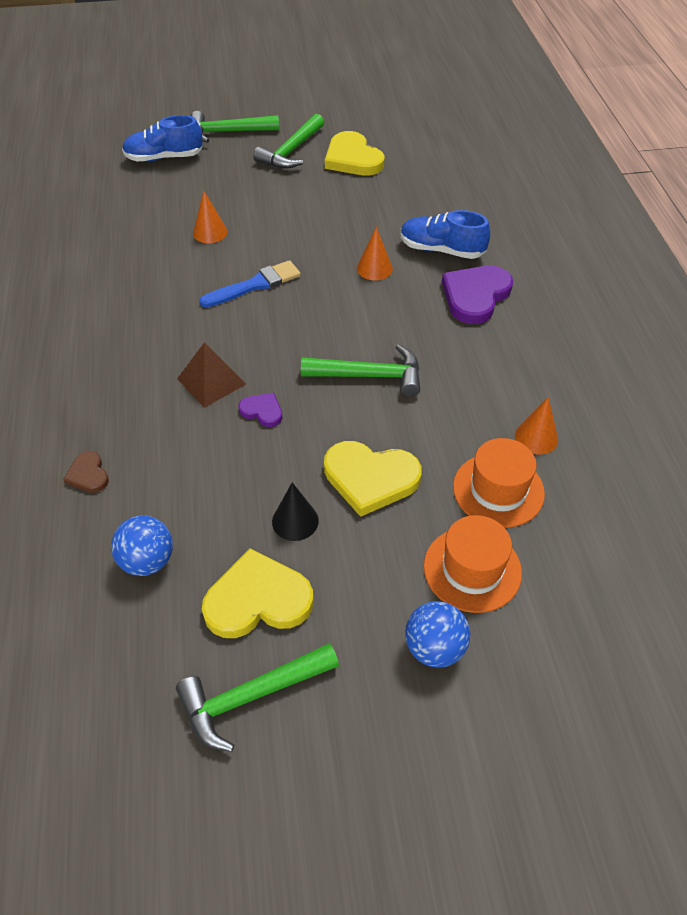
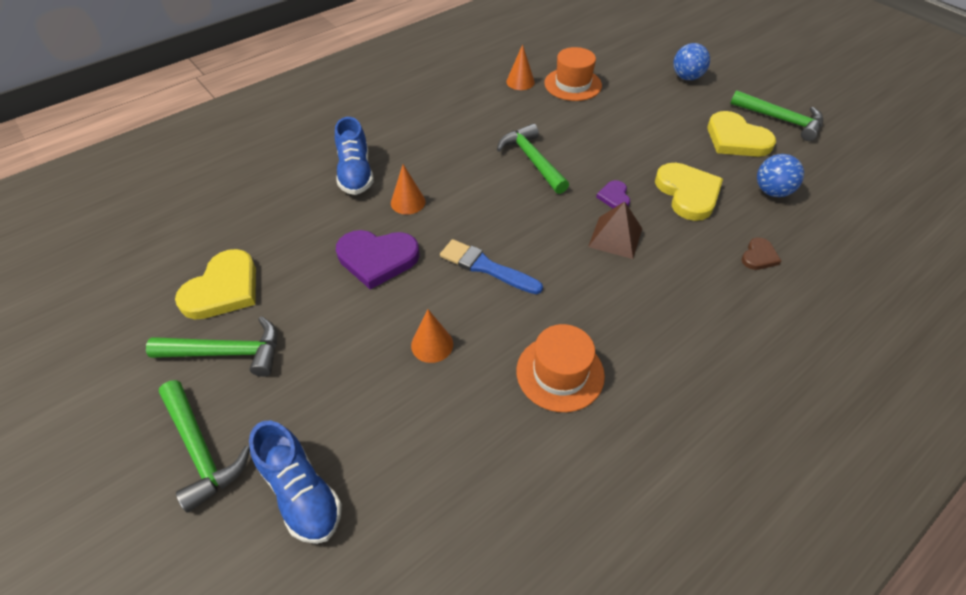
camera: 120 degrees left, 0 degrees up
(295, 521) = (676, 146): black cone -> none
(370, 478) = (615, 129): yellow heart -> yellow heart (688, 193)
(472, 569) = (632, 79): orange hat -> orange hat (560, 373)
(475, 296) = (404, 139): purple heart -> purple heart (377, 258)

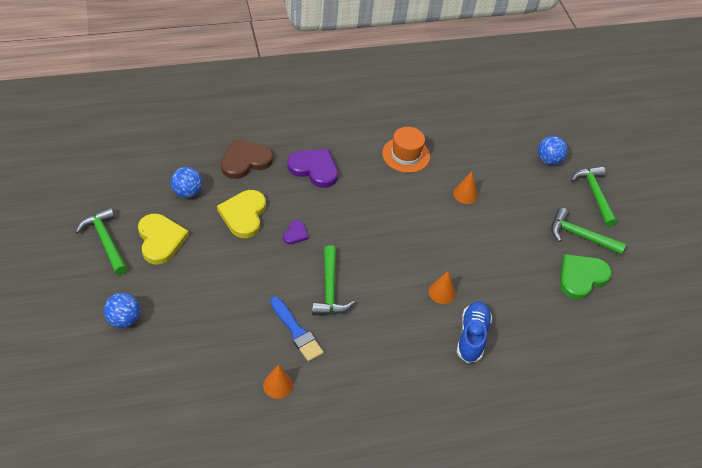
camera: 160 degrees left, 0 degrees up
(223, 289) = (581, 277): yellow heart -> green heart
(301, 492) = (548, 160): blue shoe -> blue ball
(377, 258) = (478, 257): purple heart -> purple heart (314, 169)
(486, 267) = (412, 223): blue brush -> blue brush (296, 331)
(573, 84) = (233, 358): orange hat -> none
(615, 237) = (319, 207): brown pyramid -> none
(759, 256) = (245, 161): brown heart -> brown heart, size x1.97

